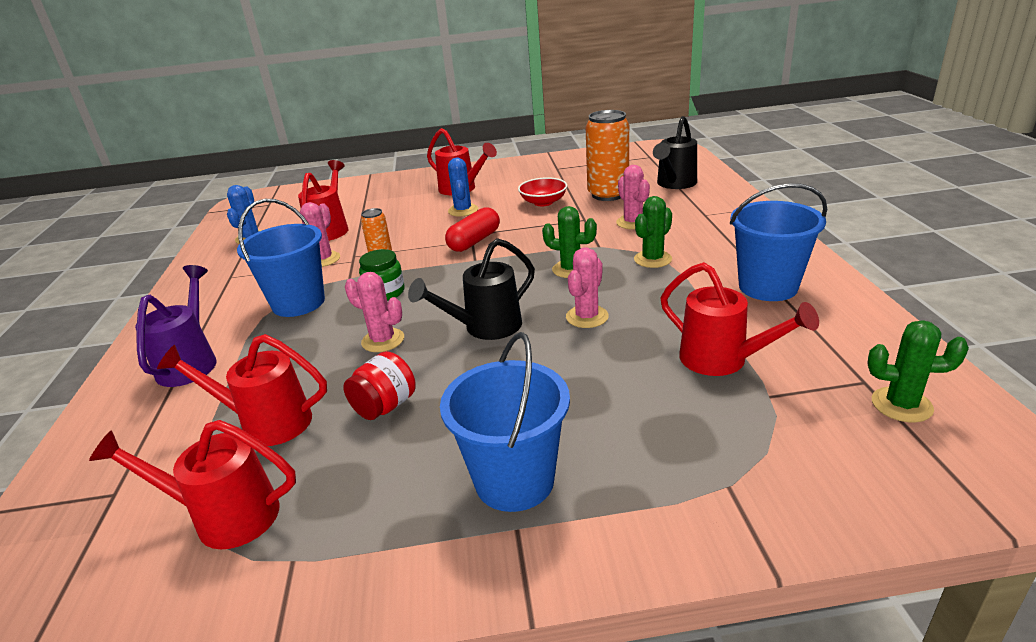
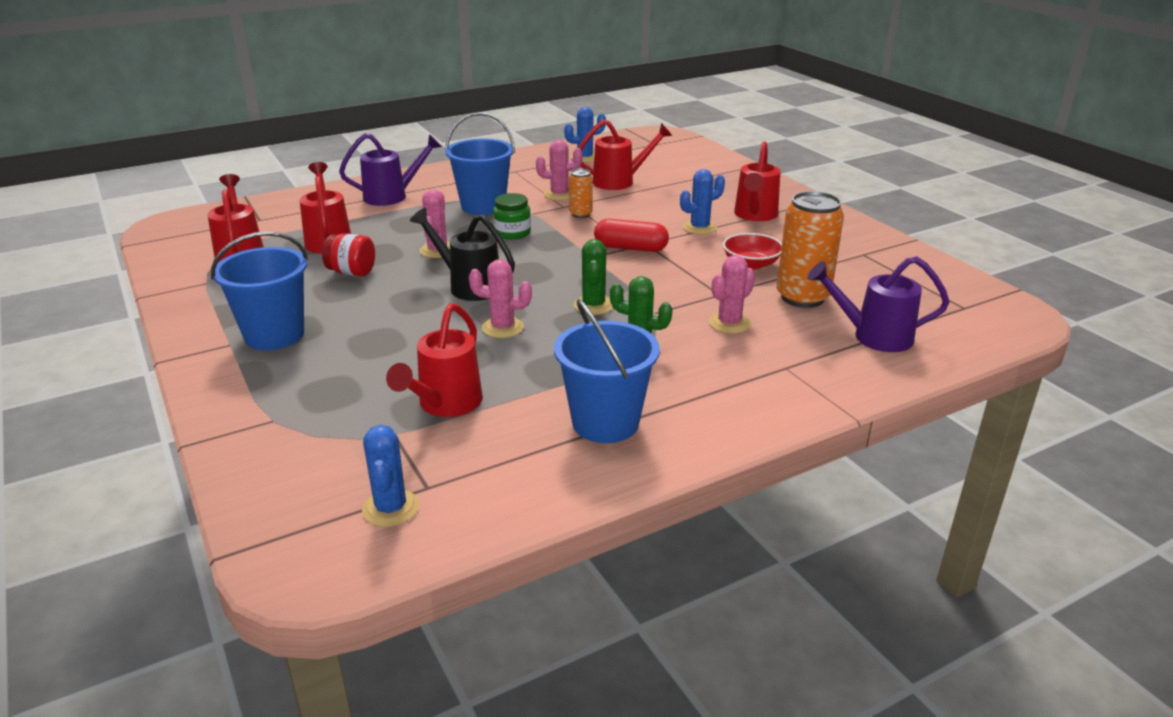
camera: 65 degrees right, 0 degrees up
(674, 184) = (874, 336): black watering can -> purple watering can
(901, 405) = (391, 508): green cactus -> blue cactus

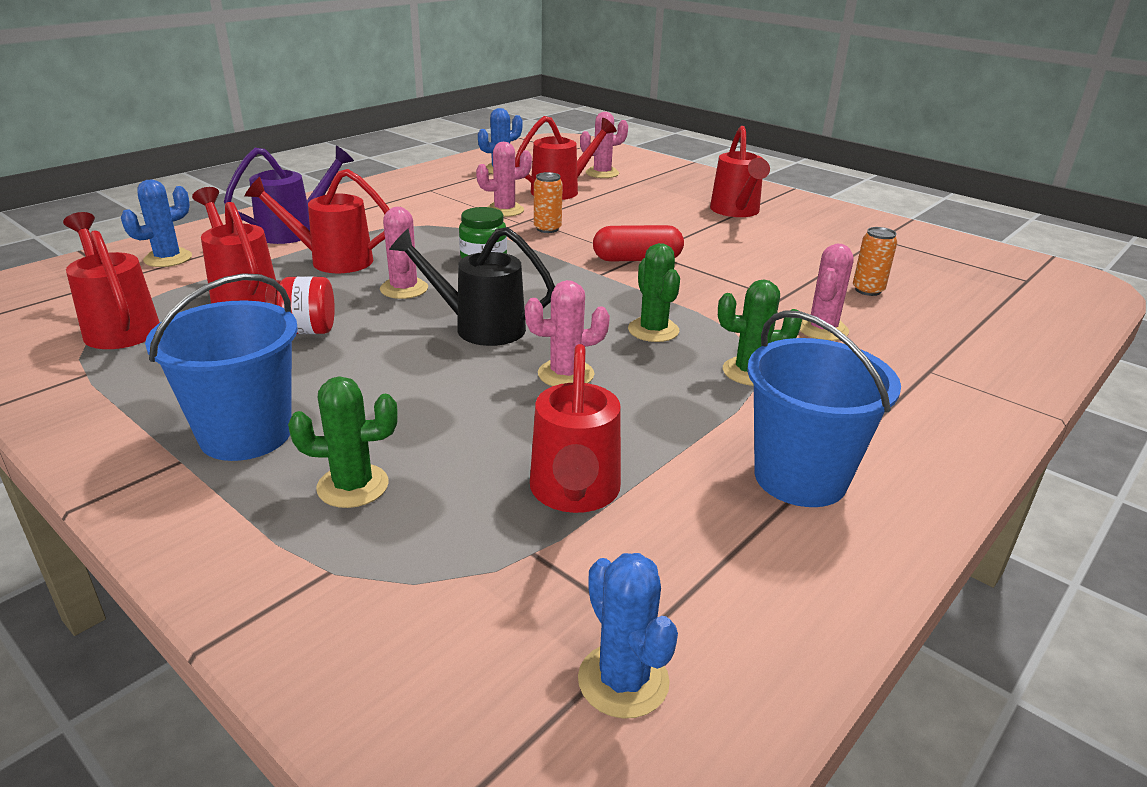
camera: 20 degrees left, 0 degrees up
(316, 376) = (353, 486): none -> green cactus
(403, 223) = (333, 260): none -> red watering can
(483, 206) = (422, 231): blue bucket -> none
(668, 168) = (602, 173): none -> pink cactus
(699, 228) = (692, 230): blue cactus -> blue cactus (168, 258)
(751, 264) = (781, 261): red bowl -> none
(802, 297) = (868, 290): orange can -> orange can, size x0.51
(874, 336) = (979, 322): purple watering can -> none

